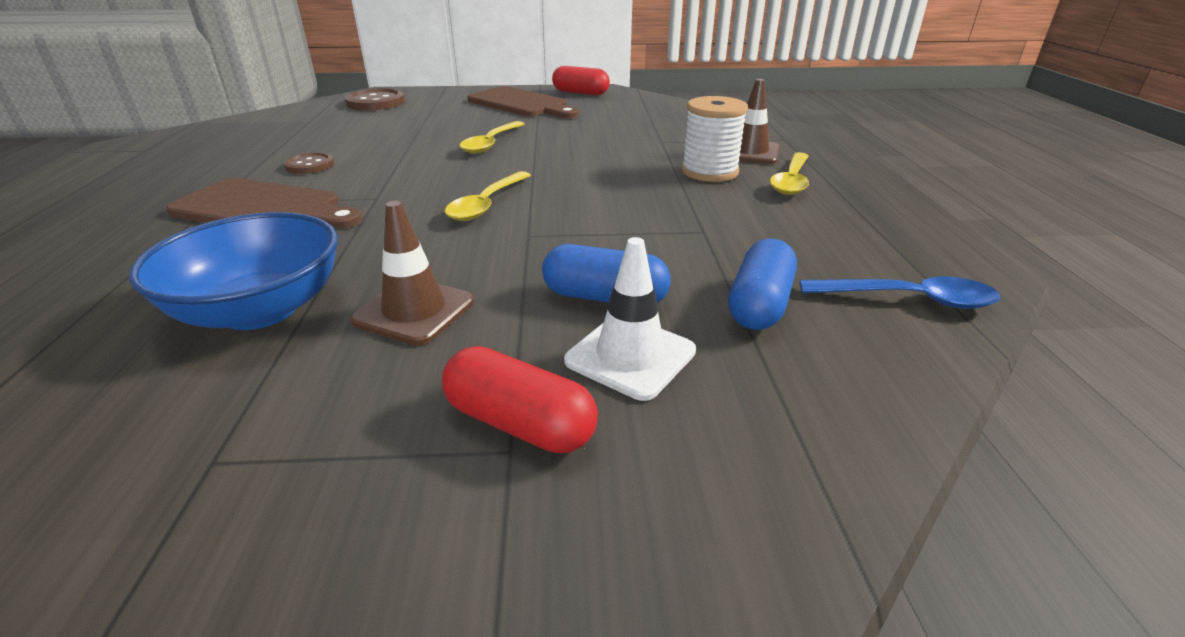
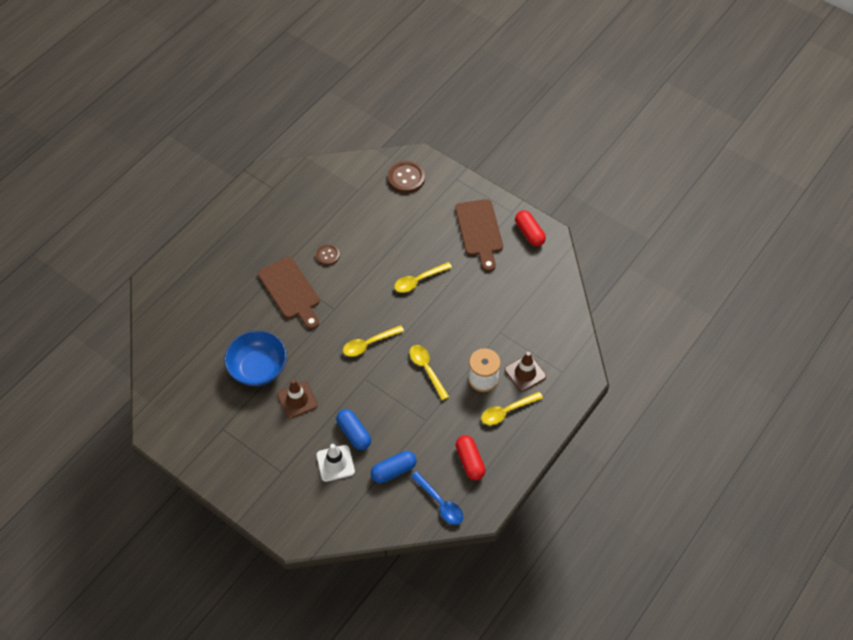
camera: 40 degrees right, 25 degrees up
(519, 423) = (289, 466): red capsule -> red capsule (469, 461)
(619, 192) = (427, 369): none -> yellow spoon

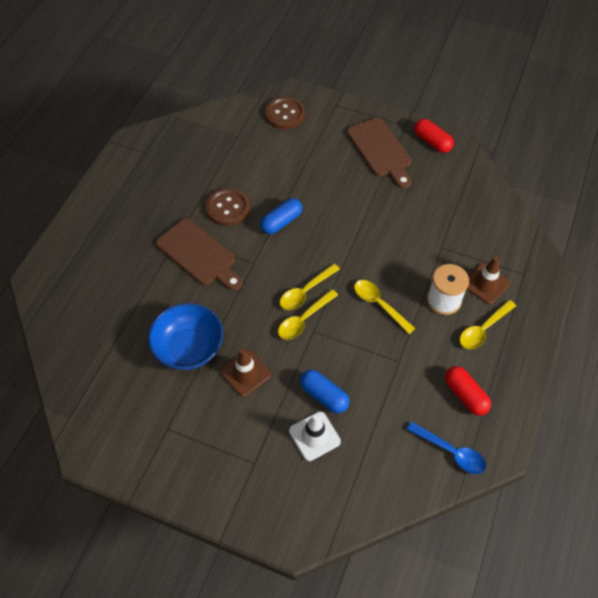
camera: 15 degrees left, 0 degrees up
(328, 255) = (228, 208): brown button -> brown button, size x1.64
(393, 471) = (384, 427): blue capsule -> blue capsule (281, 222)
(419, 280) = (336, 213): yellow spoon -> yellow spoon (304, 319)

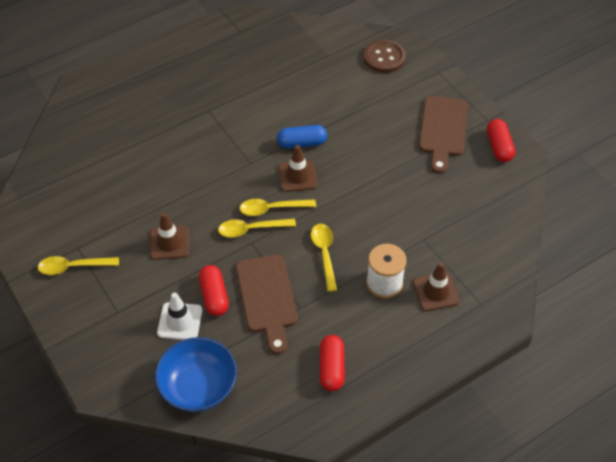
camera: 35 degrees right, 5 degrees down
(189, 348) = (144, 198): blue bowl -> blue bowl (198, 387)
(199, 254) = (213, 133): brown cutting board -> brown cutting board (267, 298)
(228, 208) = (268, 109): brown button -> none
(302, 252) = (297, 176): none -> brown traffic cone
(323, 396) = (214, 296): blue capsule -> red capsule
(451, 452) = (278, 403): blue spoon -> none
(483, 329) = (398, 327): yellow spoon -> yellow spoon (73, 267)

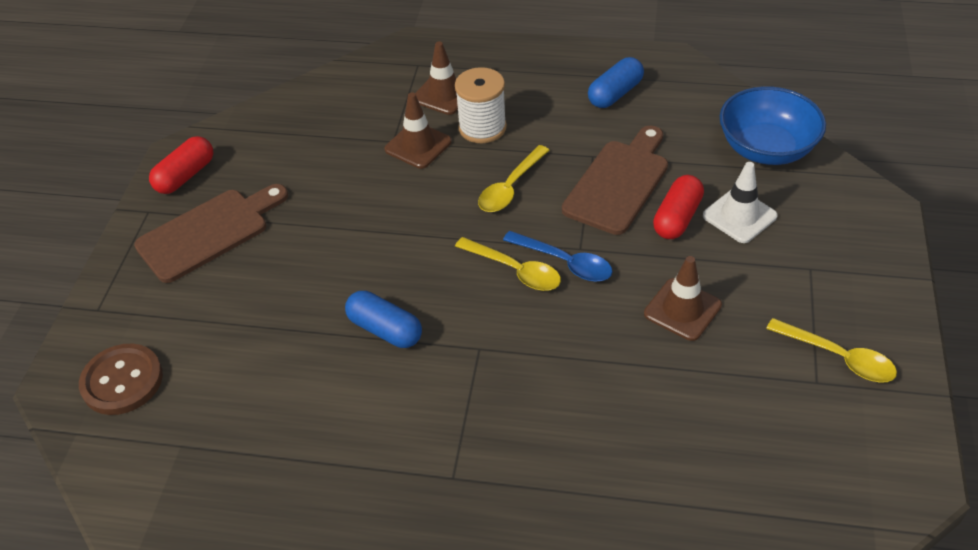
camera: 135 degrees left, 5 degrees down
(251, 229) = (564, 262): yellow spoon -> blue spoon
(297, 176) = (440, 290): brown traffic cone -> brown traffic cone (418, 145)
(331, 368) = (615, 94): red capsule -> blue capsule

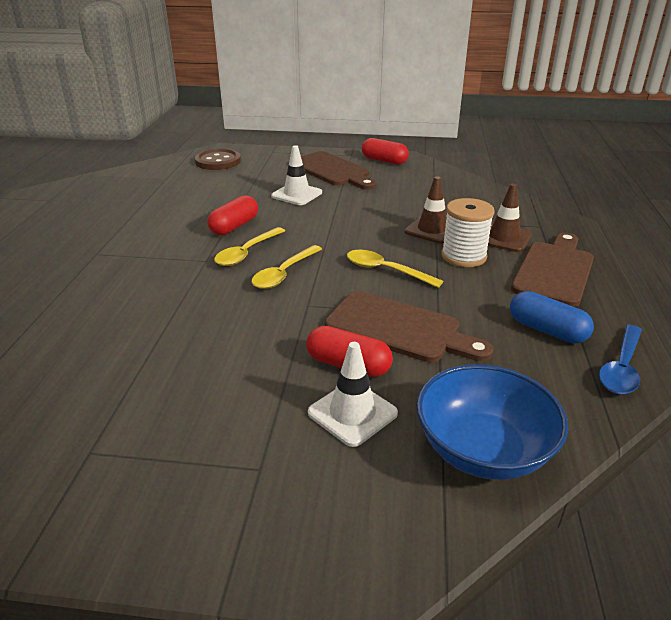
camera: 85 degrees right, 15 degrees down
(289, 269) = (297, 194): none -> white traffic cone
(385, 329) = (234, 226): blue capsule -> red capsule
(514, 72) = (554, 271): none -> brown cutting board
(564, 262) = (290, 297): blue spoon -> blue spoon (621, 368)
(682, 309) = (218, 361): brown traffic cone -> none
(838, 357) = (114, 476): yellow spoon -> yellow spoon (247, 253)

